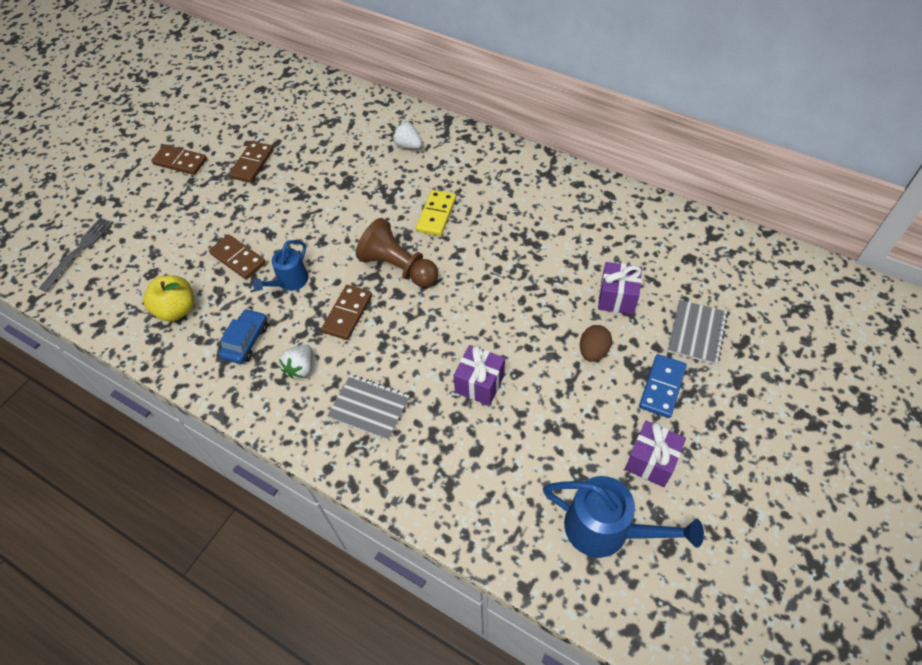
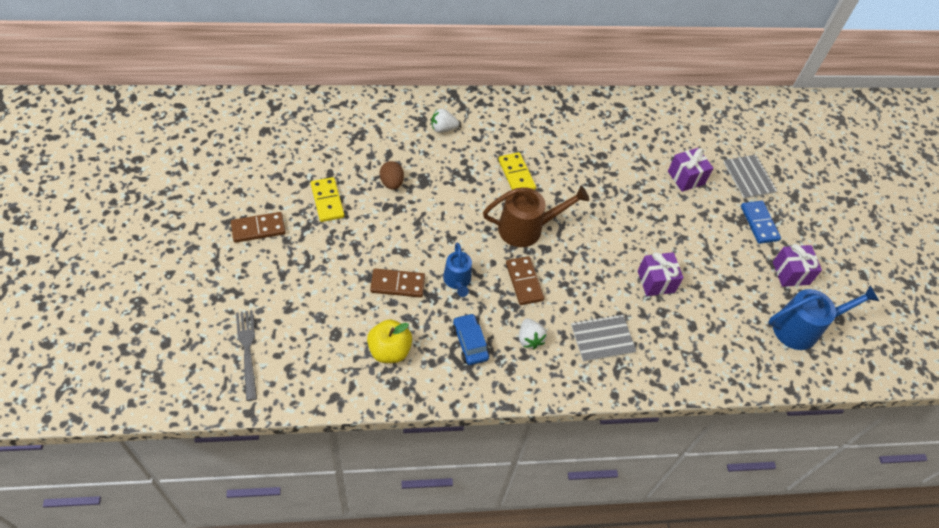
camera: 45 degrees left, 0 degrees up
(252, 164) = (327, 201): brown domino -> yellow domino
(398, 267) = (527, 228): brown pawn -> brown watering can
(593, 351) = (703, 221): brown egg -> brown egg (391, 183)

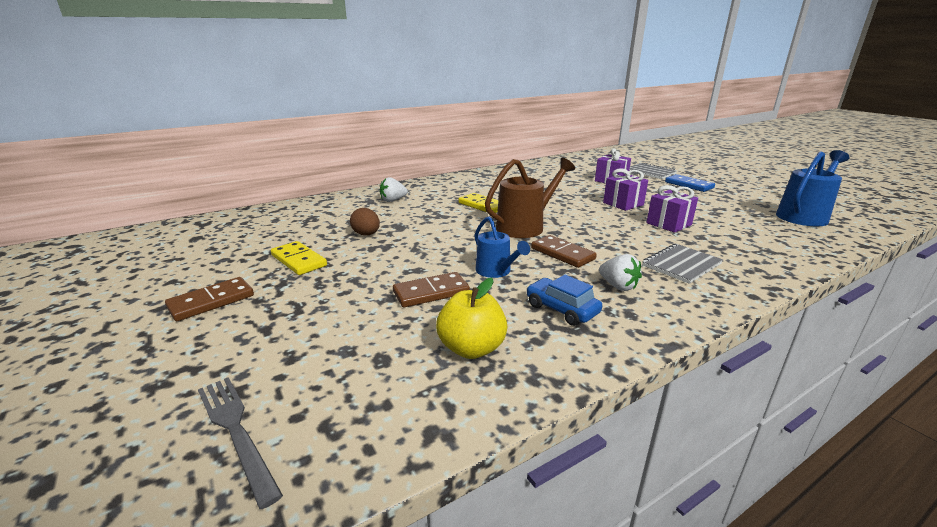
camera: 20 degrees left, 30 degrees down
(790, 273) = (747, 197): purple gift -> purple gift (623, 204)

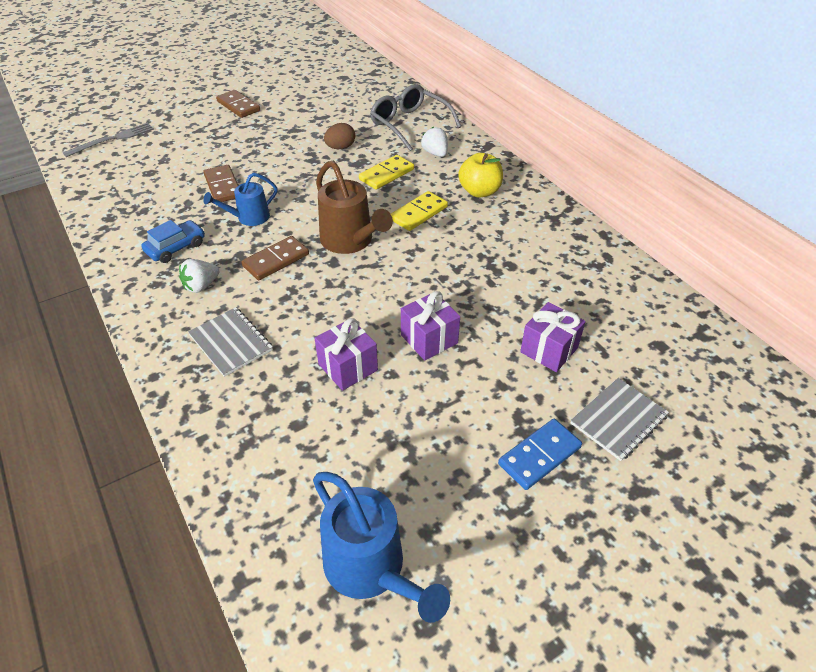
camera: 90 degrees right, 20 degrees up
(298, 260) = (292, 125): yellow domino -> yellow domino (386, 174)
(336, 208) = (410, 124): none -> grey glasses
(471, 348) = (144, 204): yellow apple -> yellow apple (479, 191)

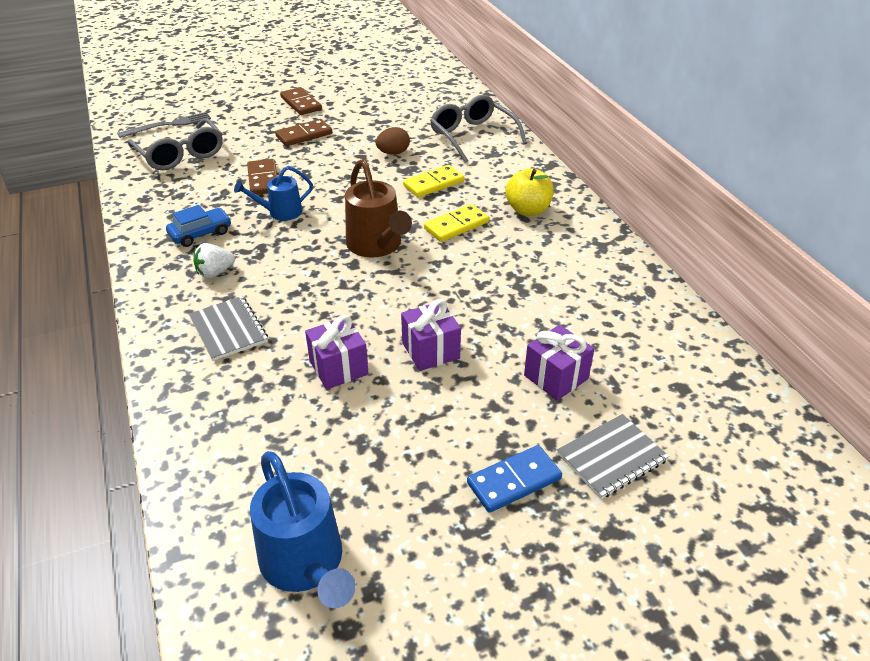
camera: 10 degrees right, 5 degrees down
(133, 168) = (180, 154): none -> grey glasses
(276, 260) = (296, 256): brown domino -> brown domino (304, 135)
(435, 153) = (491, 167): white strawberry -> none

